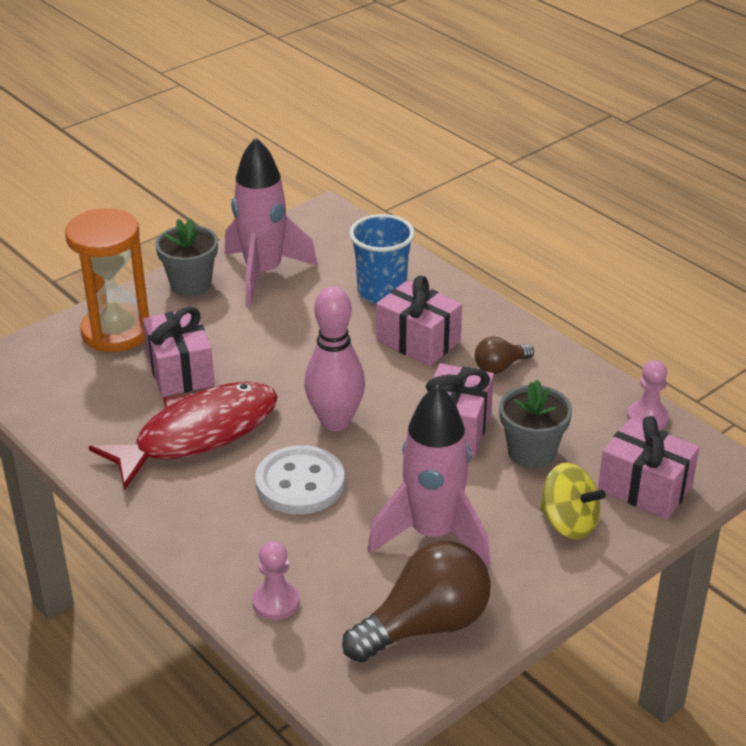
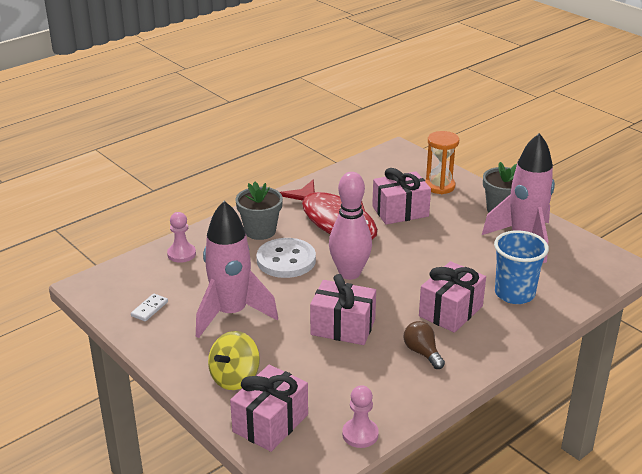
camera: 90 degrees right, 5 degrees down
(116, 331) = (439, 186): orange hourglass -> orange hourglass, size x0.66
(425, 625) = (149, 309): brown light bulb -> white domino
(531, 452) = (315, 364): grey flower pot -> grey flower pot (260, 231)

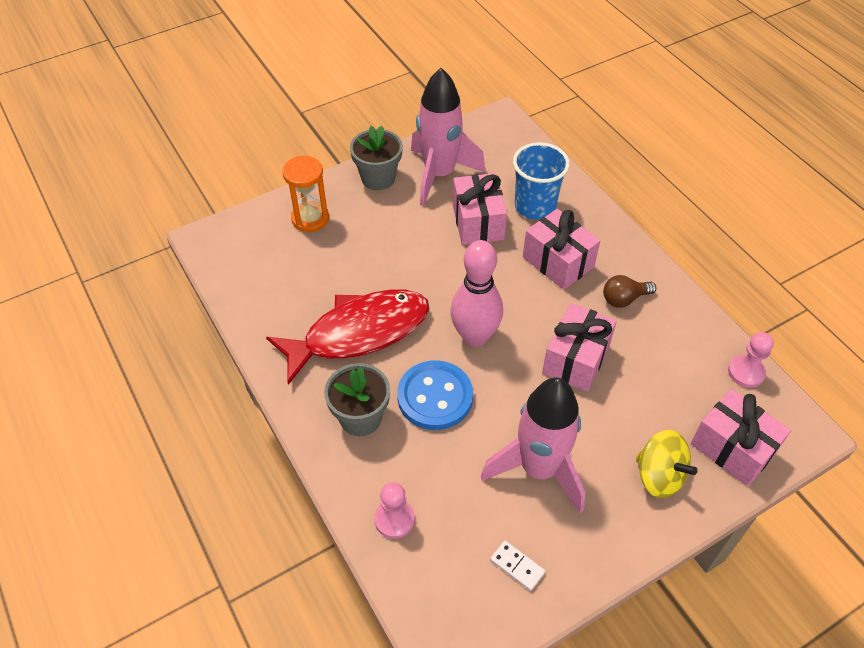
camera: 80 degrees left, 20 degrees up
(286, 260) = (435, 397): white button -> blue button
(400, 211) = (355, 265): pink gift -> pink gift (478, 222)

